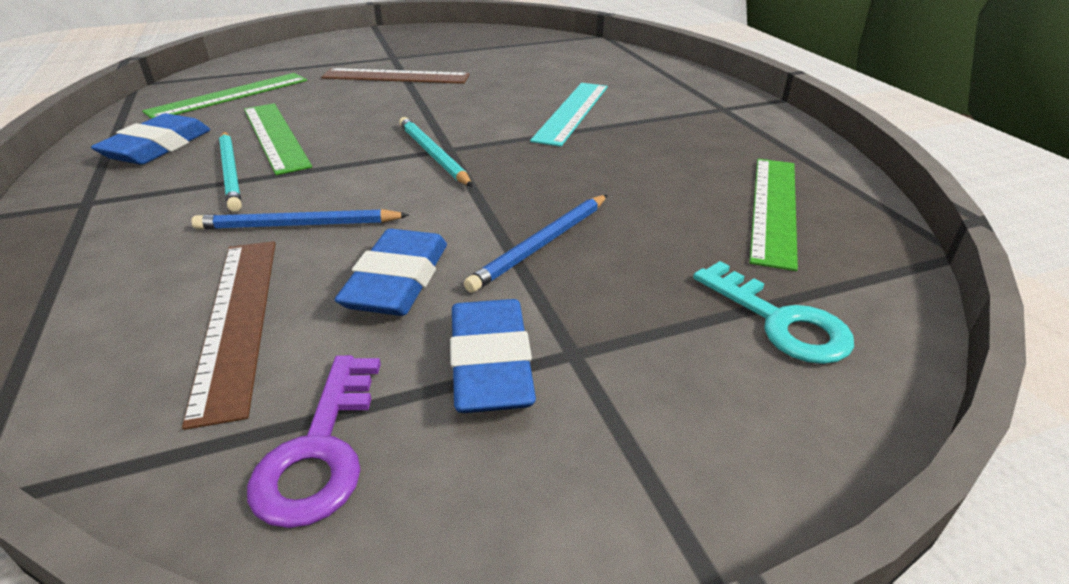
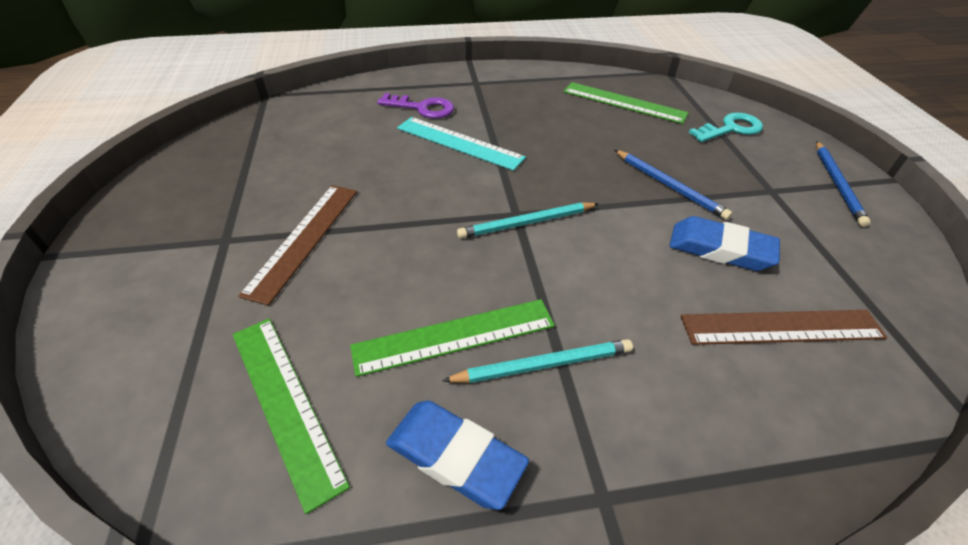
camera: 80 degrees left, 10 degrees up
(298, 225) = (650, 303): blue pencil -> blue pencil (837, 184)
(320, 450) = (874, 280): purple key -> purple key (422, 108)
(490, 364) = (789, 218): blue eraser -> none

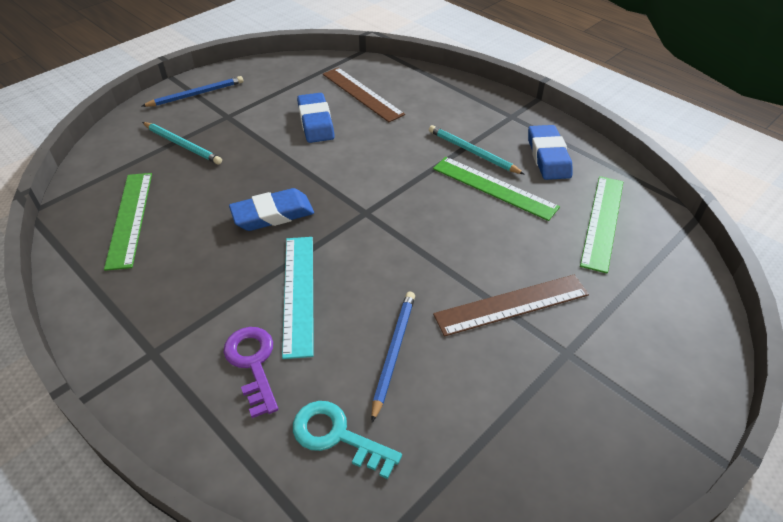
camera: 125 degrees left, 0 degrees up
(527, 223) = (371, 203): turquoise pencil -> turquoise pencil (182, 145)
(566, 162) = (273, 214): none -> blue eraser
(669, 186) = (261, 156): blue pencil -> blue pencil (393, 352)
(730, 129) = (142, 148): turquoise key -> turquoise key (337, 436)

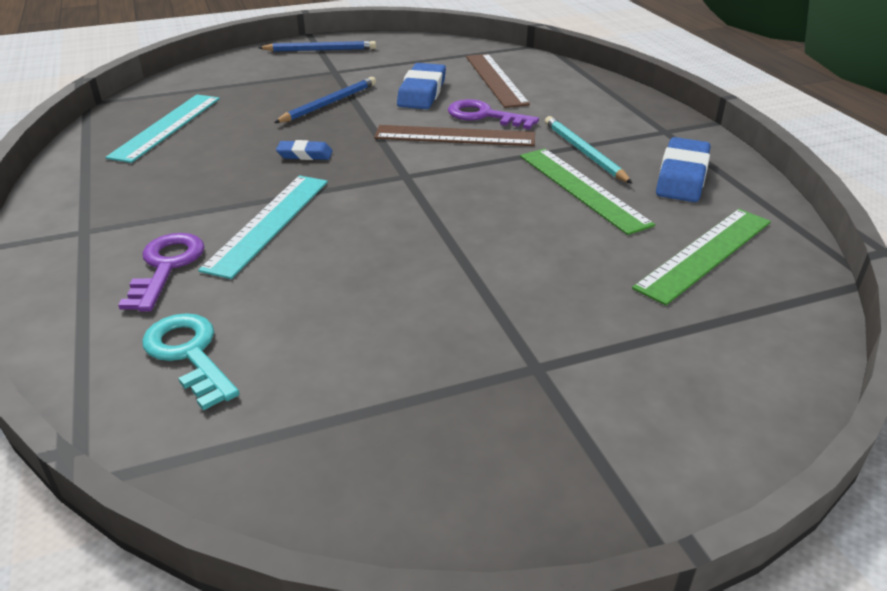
camera: 25 degrees right, 10 degrees down
(129, 218) = (166, 127): green ruler -> turquoise ruler
(182, 145) = (269, 84): turquoise pencil -> none
(273, 214) = (305, 154): blue eraser -> blue eraser, size x0.56
(380, 134) = (484, 116): none -> purple key
(393, 352) = (321, 301): blue pencil -> blue pencil (329, 103)
(511, 304) = (505, 299): brown ruler -> brown ruler (455, 136)

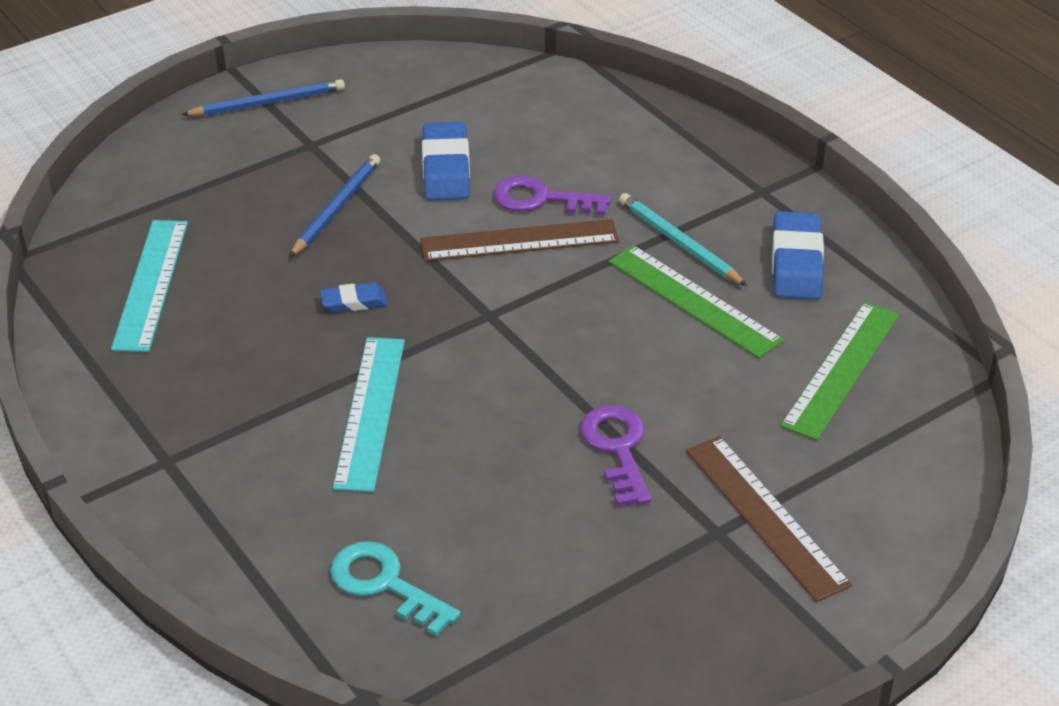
camera: 15 degrees left, 5 degrees up
(166, 267) = (293, 490): purple key -> purple key (617, 449)
(495, 79) = (530, 129): brown ruler -> brown ruler (765, 516)

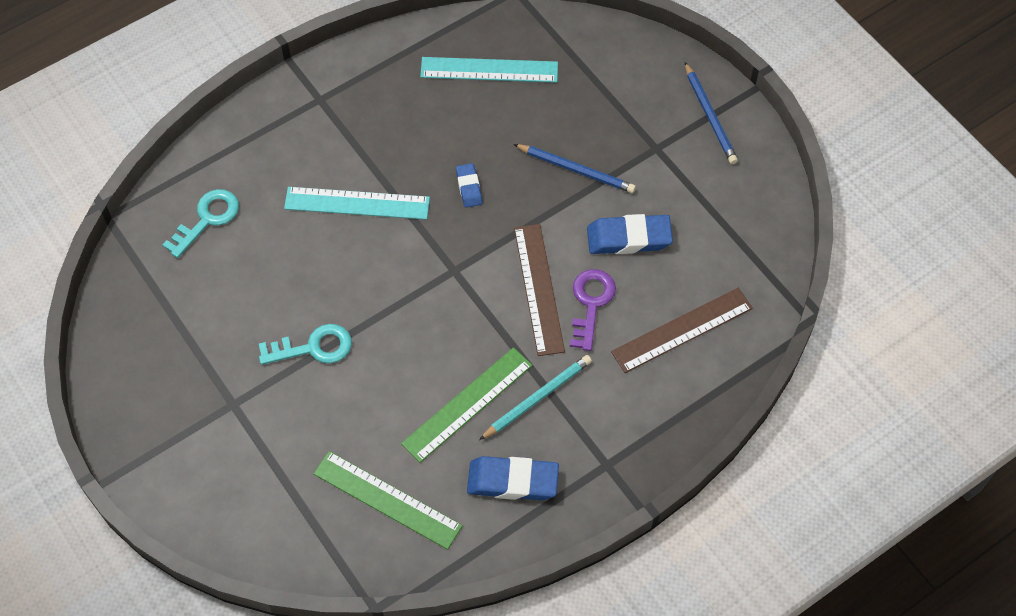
camera: 90 degrees right, 20 degrees up
(617, 449) = (313, 347): purple key -> turquoise key
(765, 516) = (244, 434): brown ruler -> brown ruler (682, 330)

